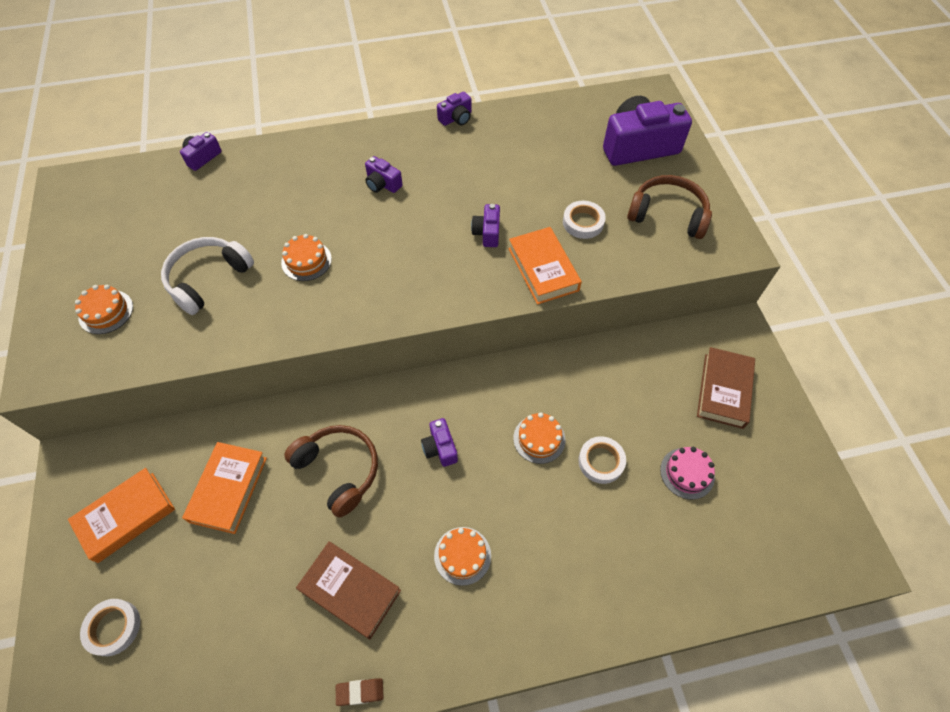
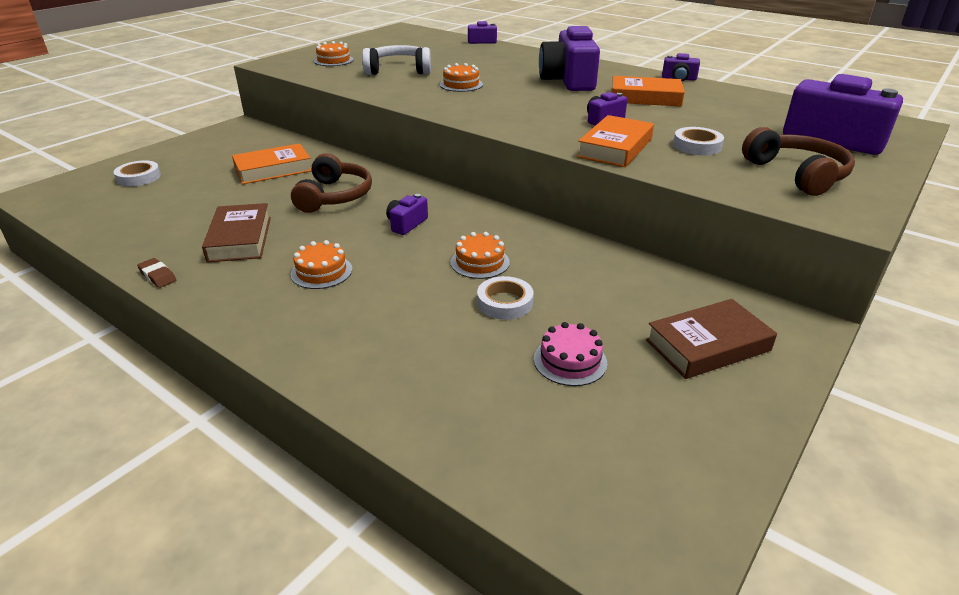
camera: 50 degrees right, 25 degrees down
(126, 516) = (219, 151): orange book -> orange book (645, 98)
(382, 184) = (568, 81): purple camera -> purple camera, size x2.13

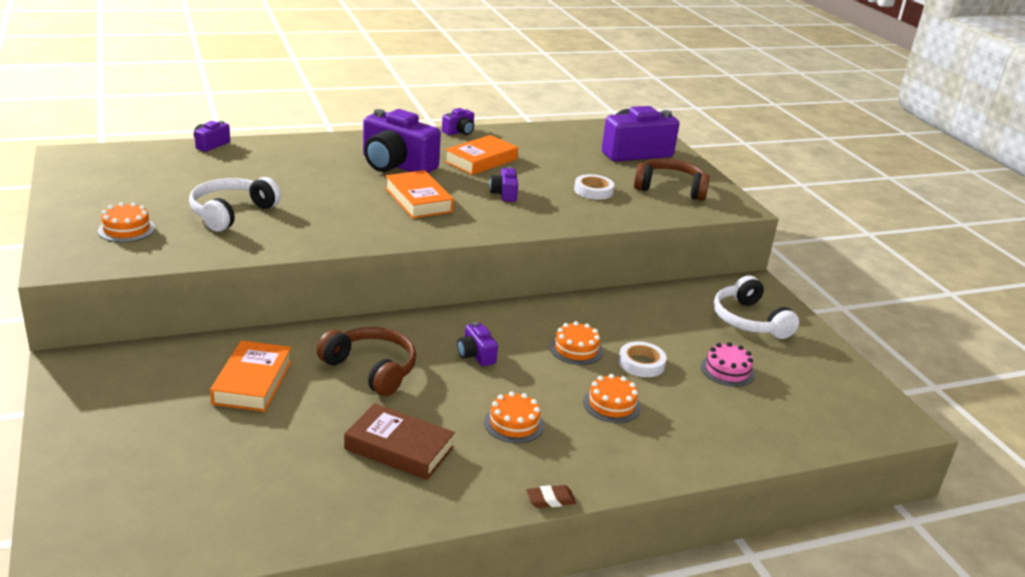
camera: 60 degrees left, 5 degrees down
(139, 177) = (135, 477): white tape -> none
(158, 276) = (423, 516): brown eraser -> brown eraser (550, 500)
(461, 84) = (330, 205): orange cake -> orange cake (611, 404)
(615, 148) = (562, 215): orange book -> orange book (418, 200)
(707, 345) = (749, 320): brown book -> white headphones

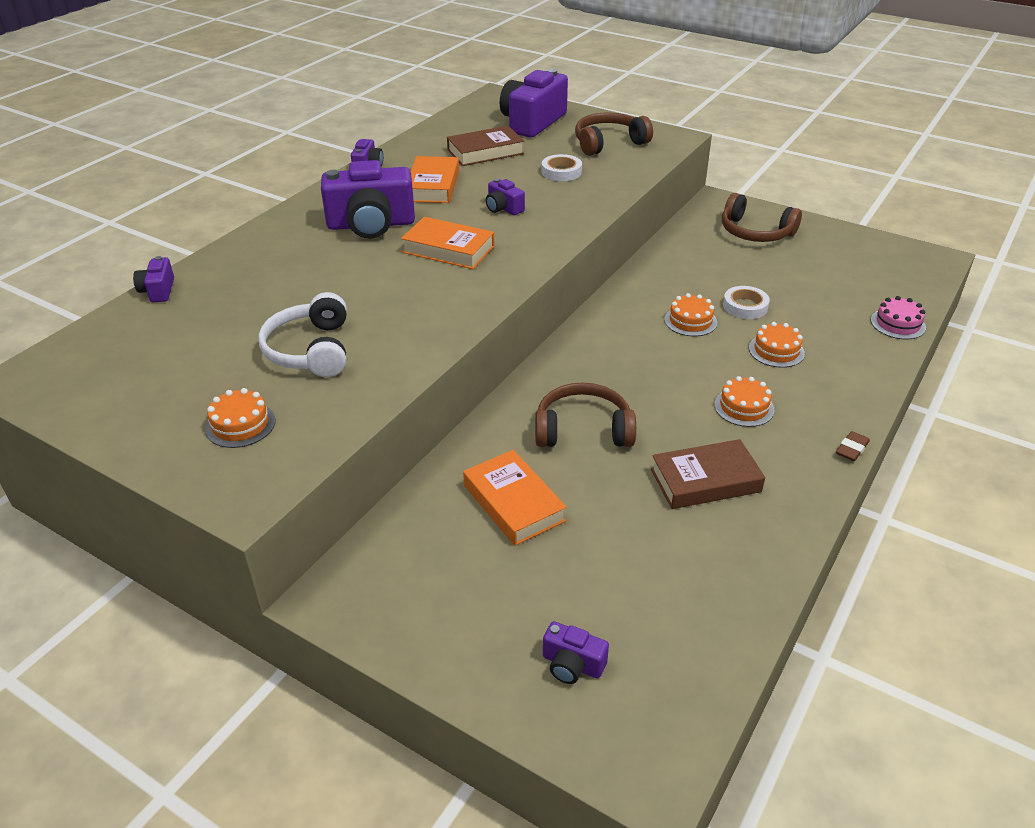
camera: 35 degrees left, 10 degrees up
(476, 355) = (635, 368): purple camera -> purple camera (572, 664)
(559, 156) = (485, 152): none -> brown book
(727, 370) = (799, 279): pink cake -> pink cake (898, 324)
(749, 320) = (755, 232): white headphones -> brown headphones

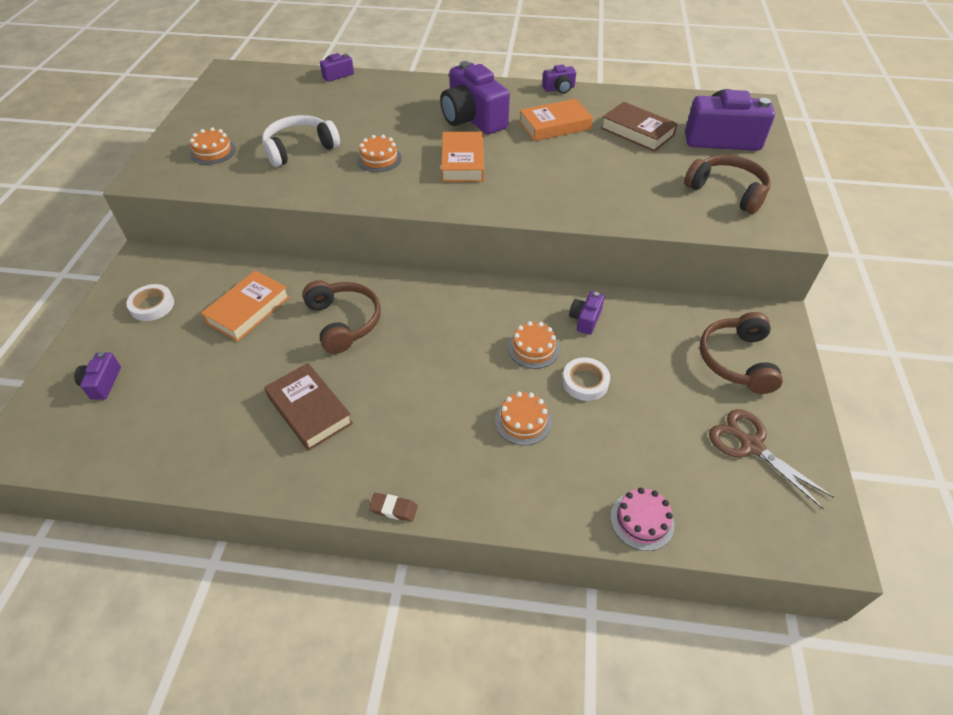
camera: 65 degrees right, 10 degrees up
(503, 208) = (547, 168): purple camera -> purple camera (585, 319)
(561, 172) = (640, 180): white tape -> white tape (152, 305)
(744, 407) = (420, 415): orange cake -> orange cake (379, 159)
(842, 256) = (750, 445): none -> brown scissors

